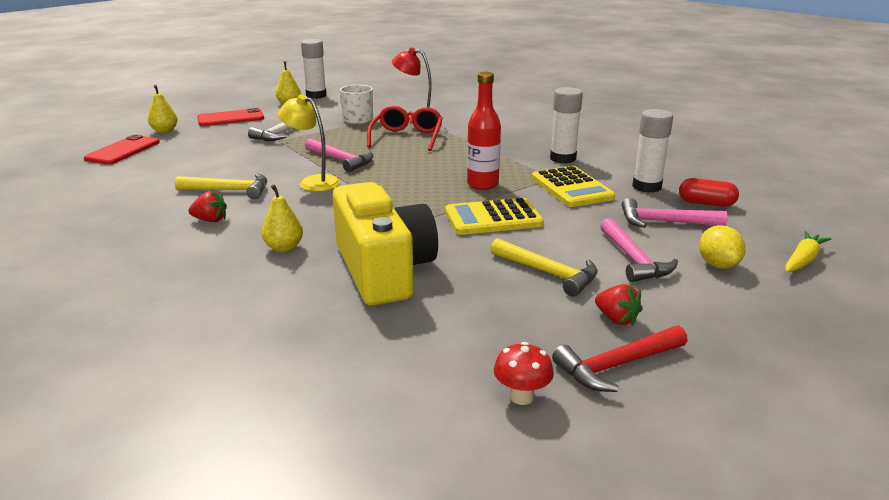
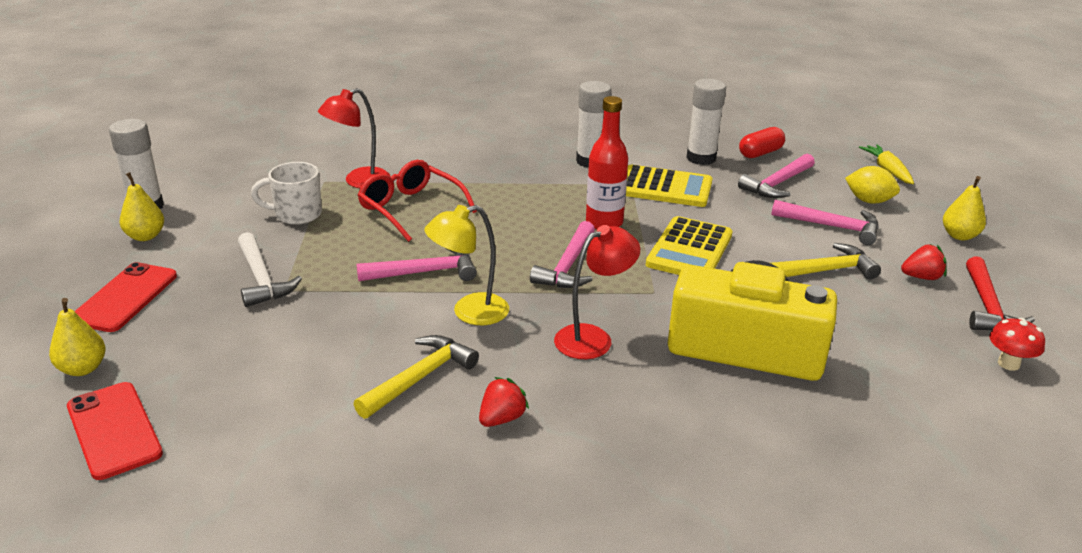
camera: 55 degrees left, 5 degrees up
(284, 248) = (637, 389): yellow pear -> yellow pear (959, 236)
(329, 220) = (593, 338): none -> red lamp
(407, 190) = (568, 266): none -> pink hammer

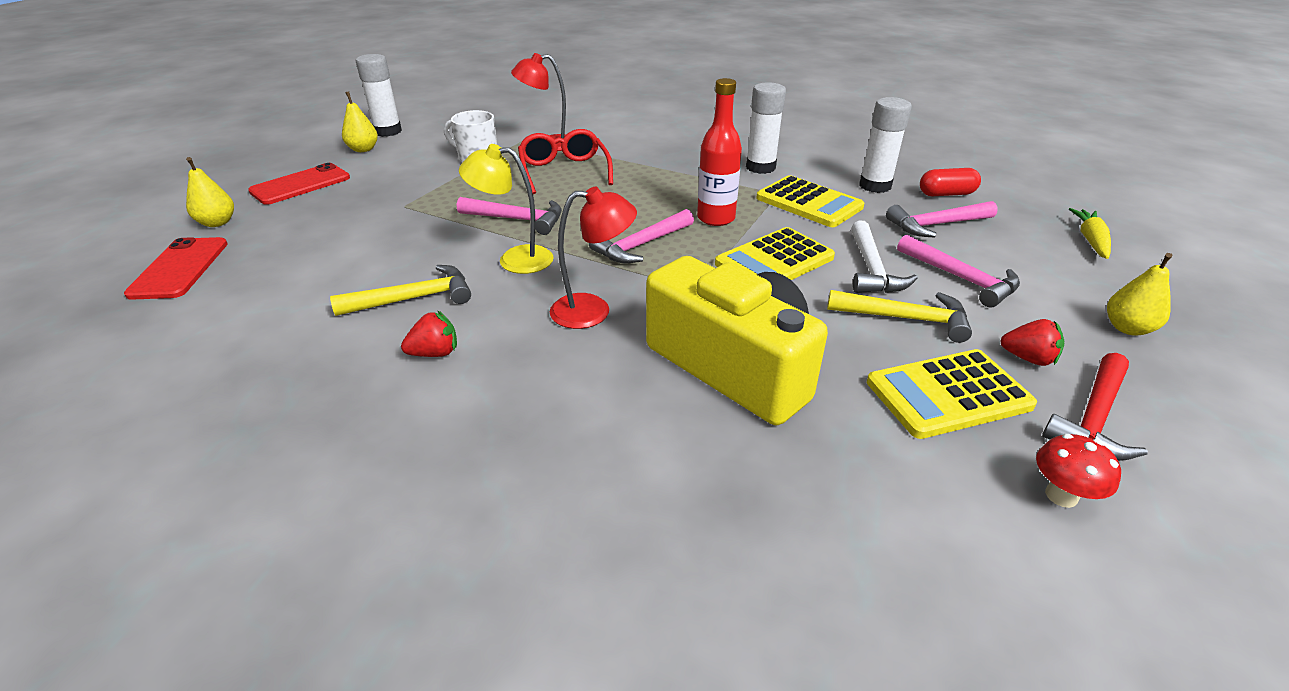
camera: 30 degrees right, 5 degrees up
(261, 279) = (398, 194): white hammer -> white hammer (871, 269)
(869, 201) = (1034, 264): yellow lemon -> none
(897, 319) = (948, 394): none -> yellow calculator

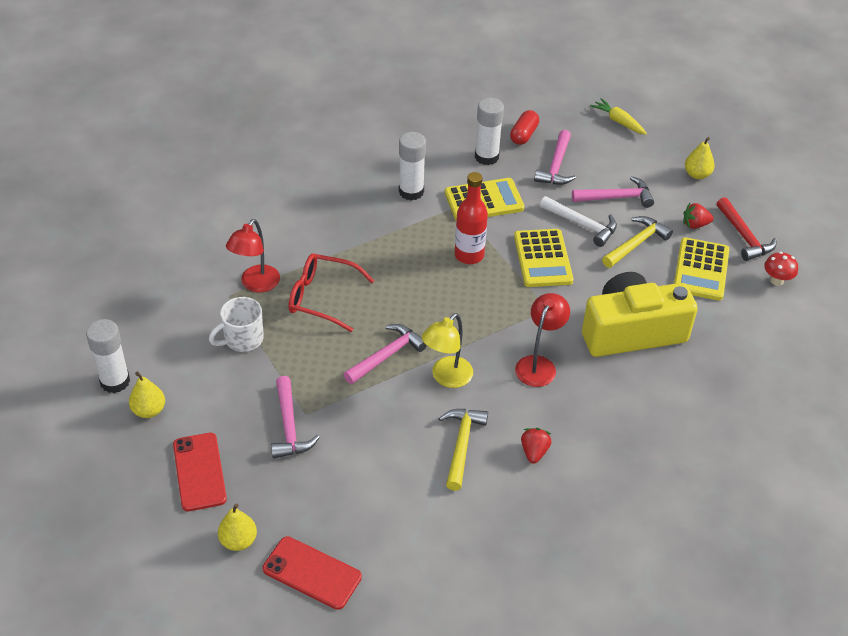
camera: 60 degrees left, 10 degrees up
(641, 245) = (476, 308): pink hammer -> pink hammer (289, 426)
(1028, 358) = (695, 225): red strawberry -> red strawberry turned 150 degrees counterclockwise

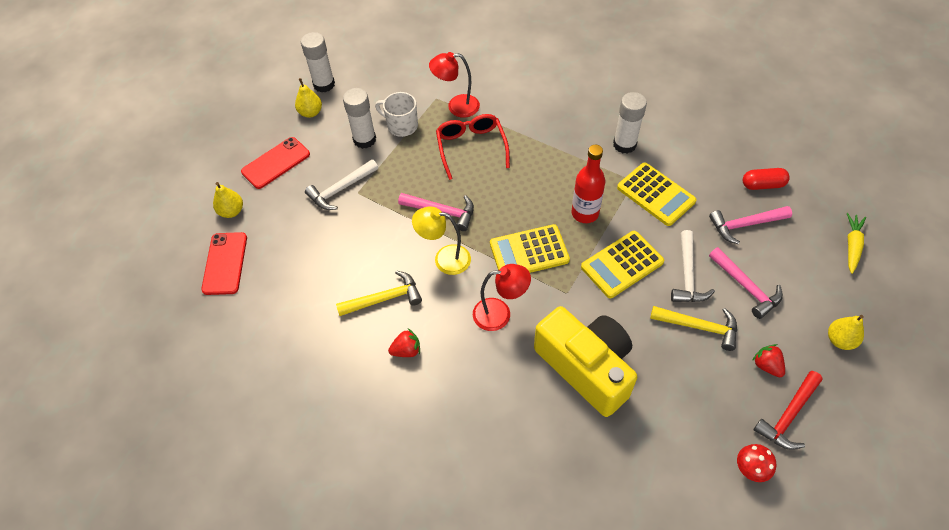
camera: 65 degrees right, 10 degrees up
(289, 426) = (341, 189): pink hammer -> white hammer
(486, 157) = (710, 172): white glue stick -> white glue stick (364, 139)
(701, 270) = (709, 394): yellow calculator -> yellow calculator (529, 252)

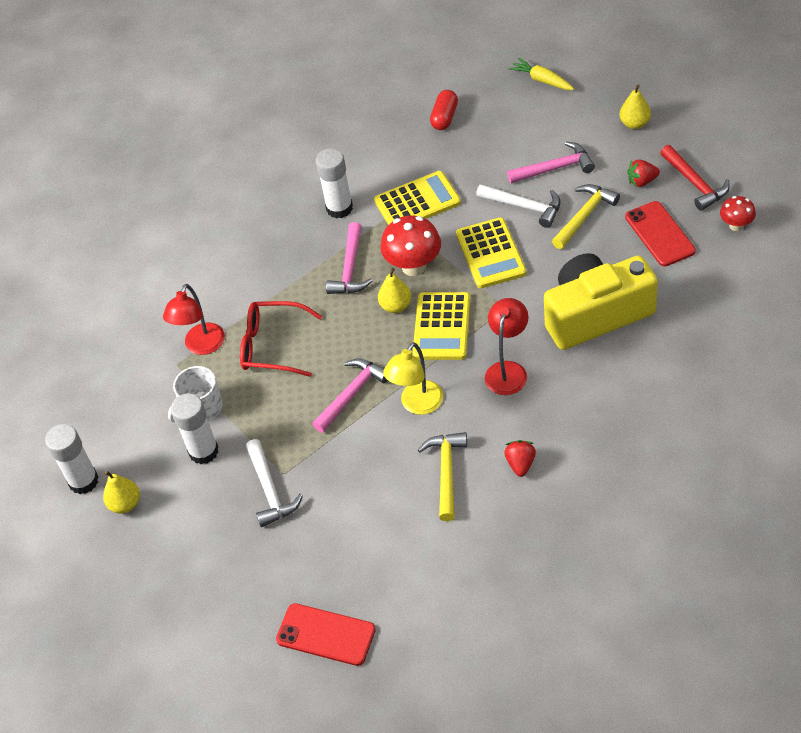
camera: 65 degrees left, 5 degrees down
(231, 211) = (246, 618): yellow pear -> yellow pear (396, 306)
(276, 163) = (191, 556): red phone -> red phone (660, 234)
(585, 213) = (414, 266): red bottle -> red mushroom
(745, 225) = (485, 146): pink hammer -> pink hammer (350, 268)

